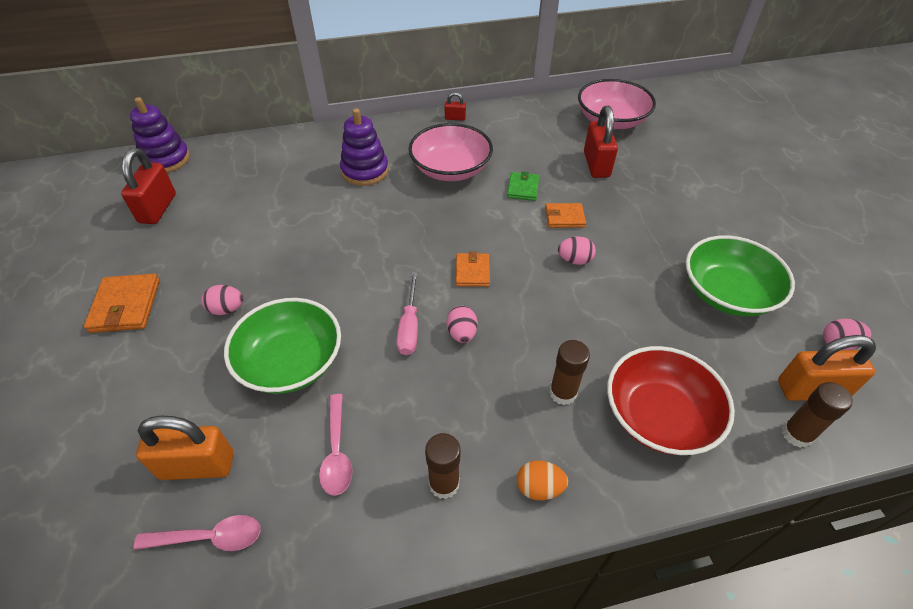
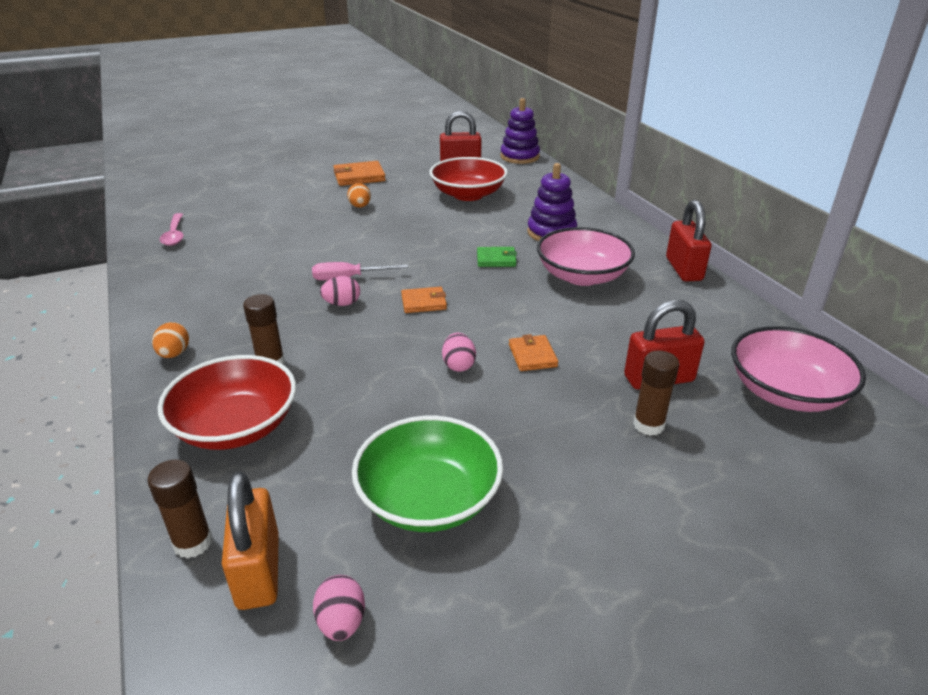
camera: 80 degrees right, 15 degrees down
(197, 466) = (226, 222): orange padlock -> none
(227, 309) = (360, 206): pink egg -> orange egg
(246, 213) = (468, 194): none -> red bowl
(291, 362) = (310, 236): green bowl -> none
(337, 451) = (227, 264): pink spoon -> none
(444, 484) = (190, 309): brown glue stick -> brown glue stick (648, 425)
(455, 118) = (684, 269): red padlock -> red padlock, size x2.06
(523, 188) = (573, 323): green wallet -> green wallet (496, 259)

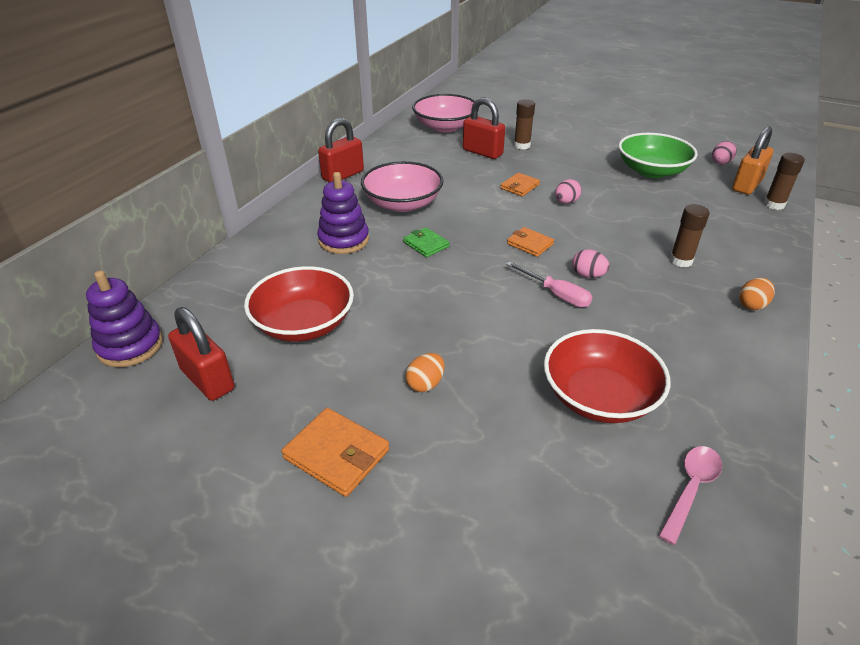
camera: 130 degrees left, 5 degrees up
(236, 426) = (727, 237): red bowl -> red bowl (599, 396)

